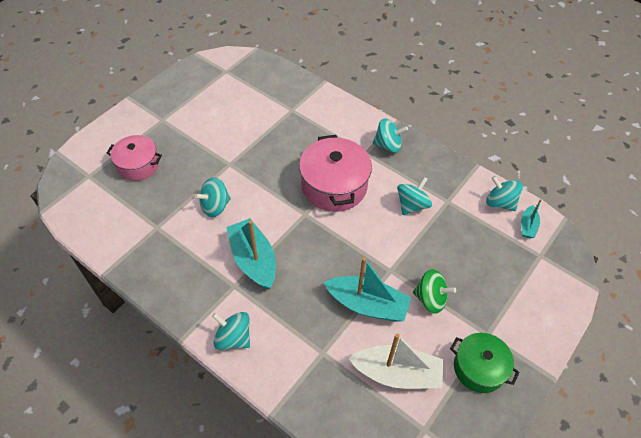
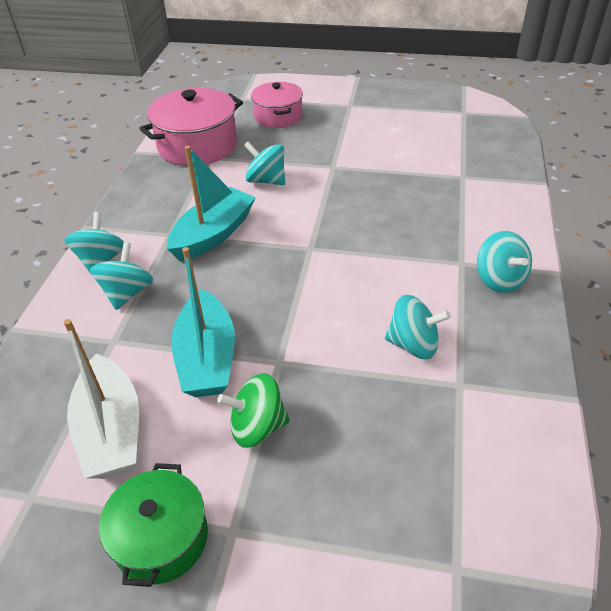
camera: 65 degrees right, 10 degrees down
(334, 186) = (376, 256): pink pot -> pink pot (197, 146)
(430, 299) = (257, 427): green spinning top -> green spinning top turned 90 degrees clockwise
(500, 203) = (522, 460): turquoise spinning top -> turquoise spinning top (127, 293)
(527, 226) = (508, 523): turquoise boat -> none

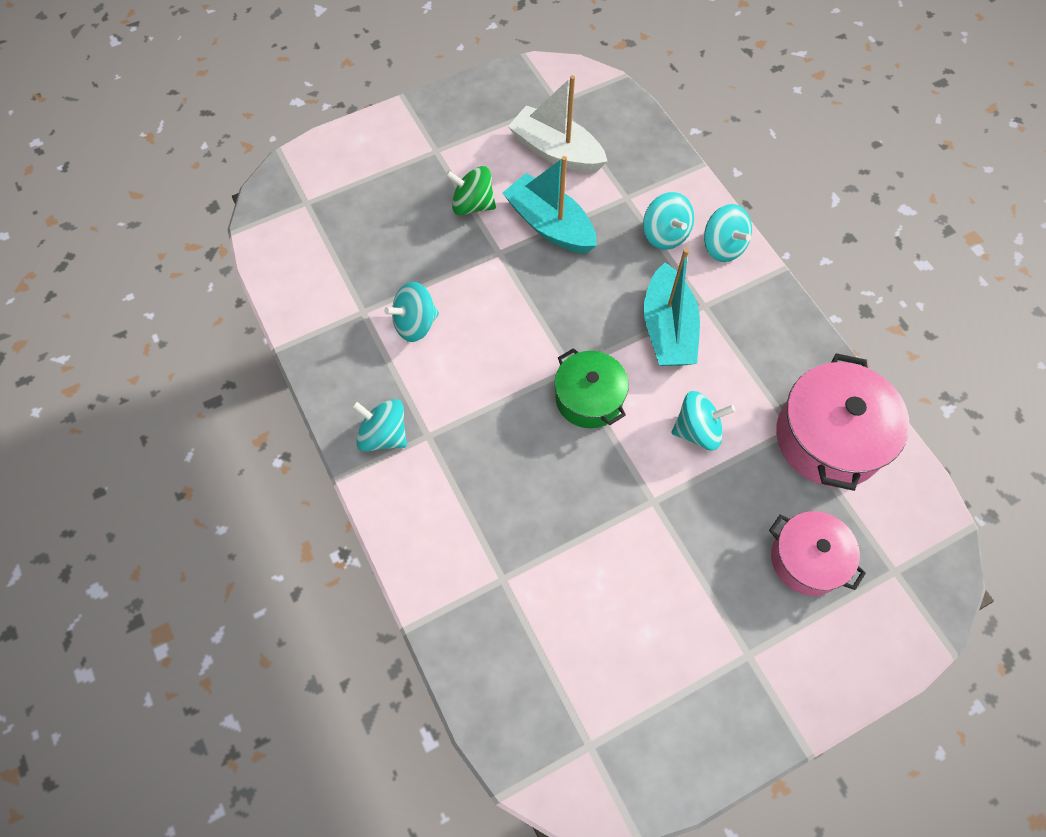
camera: 140 degrees right, 20 degrees up
(161, 538) = (469, 127): green pot -> green pot (589, 398)
(257, 427) = (472, 205): green spinning top -> green spinning top turned 120 degrees counterclockwise

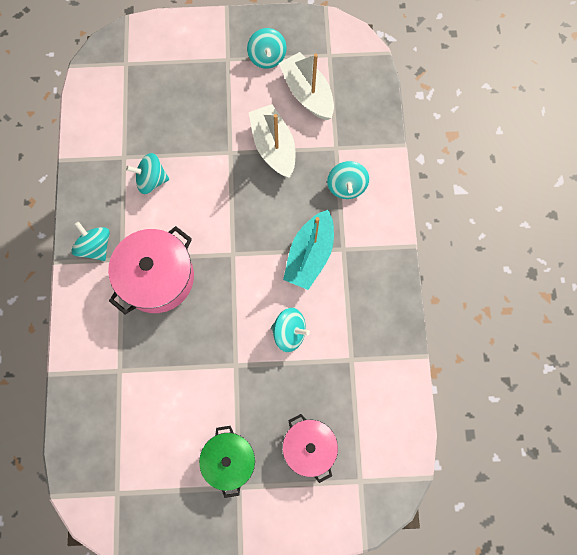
camera: 25 degrees right, 10 degrees up
(472, 205) = (231, 110): green spinning top -> none
(550, 225) = (273, 147): turquoise boat -> white boat
(589, 398) = (233, 279): green pot -> green pot (229, 460)
(723, 247) = (380, 212): turquoise spinning top -> turquoise spinning top (267, 57)
(829, 438) = (371, 376): pink pot -> pink pot (157, 277)

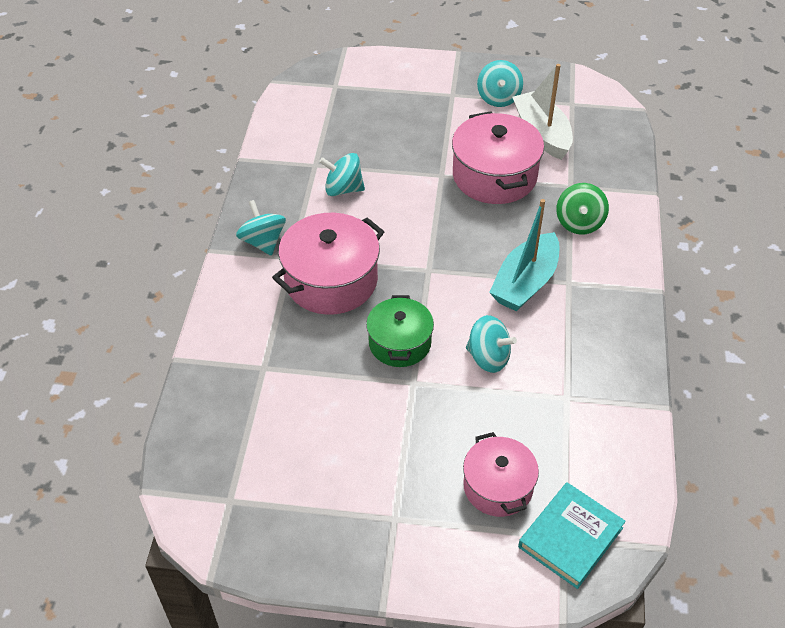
camera: 10 degrees right, 25 degrees down
(229, 460) = (387, 485): green pot -> green pot (400, 343)
(273, 147) = (494, 176): white boat -> pink pot
(346, 186) = (579, 223): turquoise spinning top -> green spinning top
(364, 480) = (570, 537): none -> turquoise book

